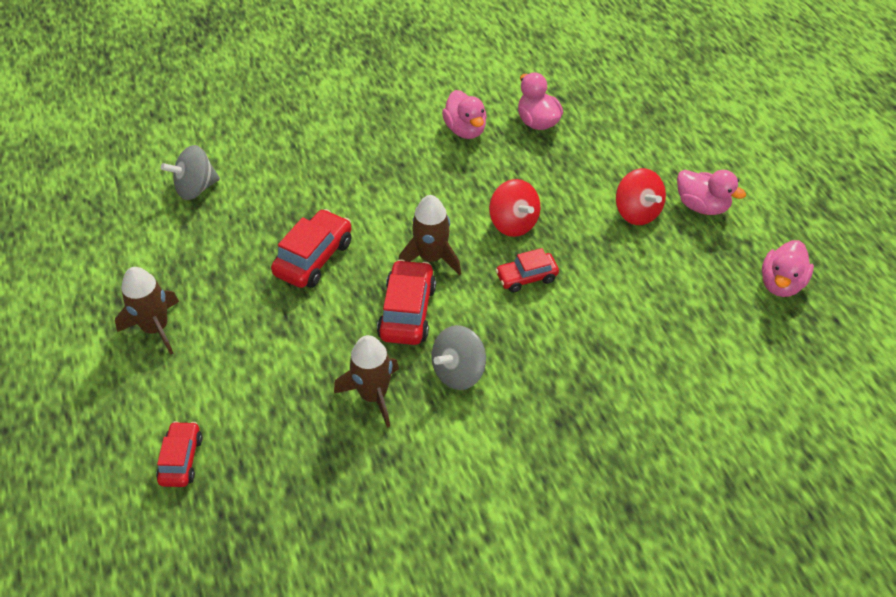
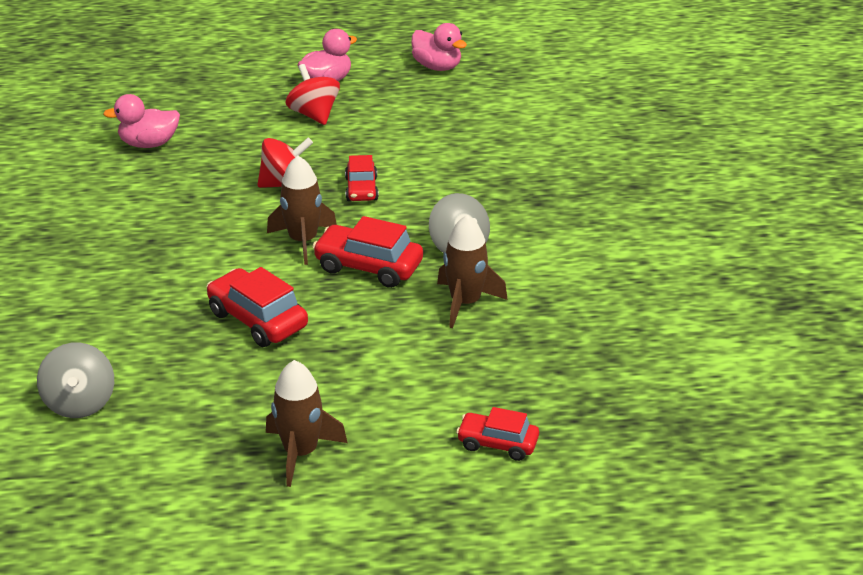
camera: 75 degrees left, 15 degrees down
(465, 130) = (127, 190): pink duck -> none
(637, 212) = (314, 115): red spinning top -> red spinning top turned 105 degrees counterclockwise

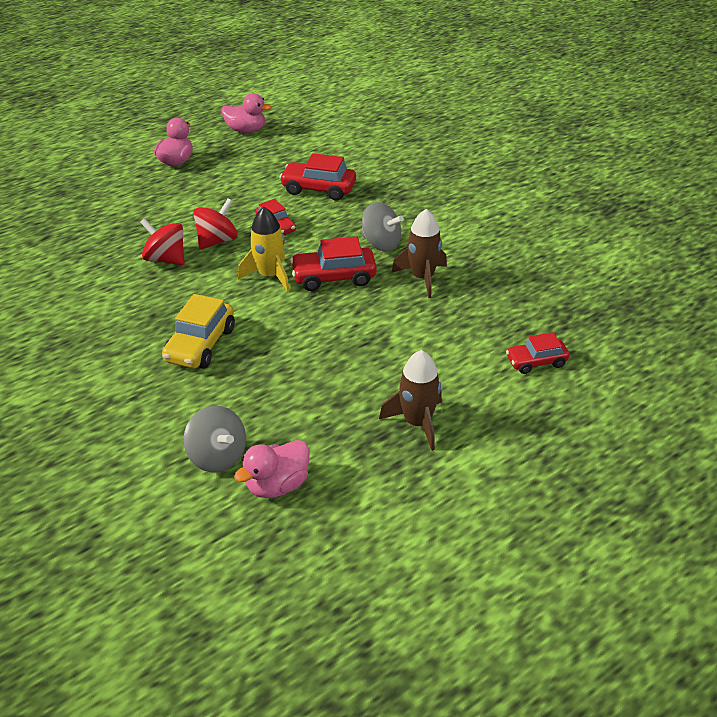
camera: 30 degrees left, 5 degrees up
(149, 144) = (81, 246): pink duck -> pink duck (277, 485)
(166, 288) = (200, 345): none -> yellow car
(257, 320) = (292, 342): red car -> red car (318, 189)
(303, 241) = (270, 275): brown rocket -> yellow rocket
(314, 115) = (190, 187): red spinning top -> red spinning top (166, 259)

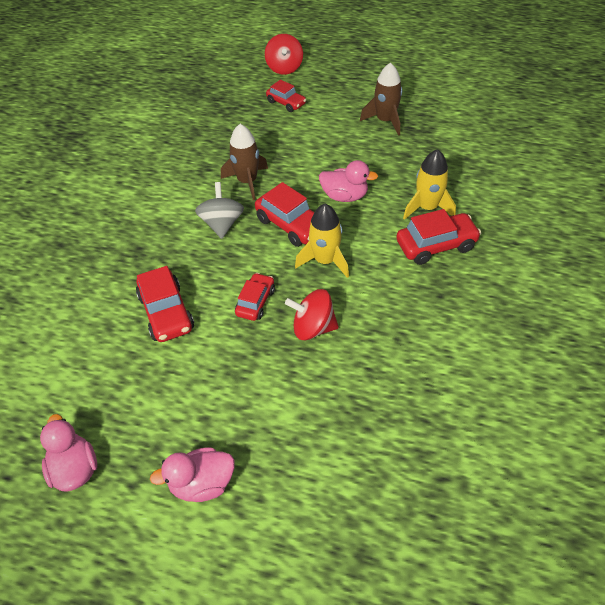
camera: 125 degrees left, 10 degrees up
(166, 259) = (372, 343): red spinning top -> red spinning top (284, 68)
(200, 345) = (436, 245): yellow car -> red car
(218, 456) = (502, 175): grey spinning top -> none
(248, 368) = (427, 208): none -> yellow rocket
(277, 485) = (488, 143): pink duck -> pink duck (344, 196)

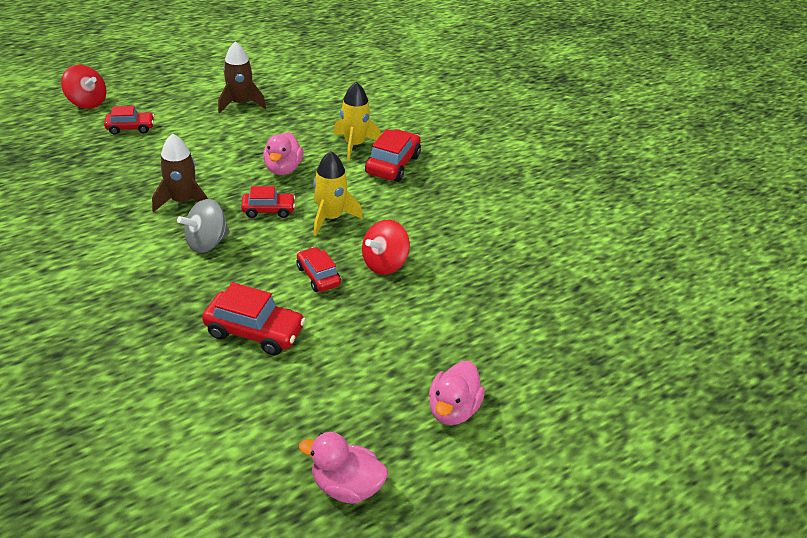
camera: 55 degrees left, 10 degrees down
(222, 224) = (207, 243): grey spinning top -> grey spinning top turned 75 degrees counterclockwise
(291, 225) = (268, 210): red car -> red car, size x0.64
(344, 196) = (283, 169): pink duck -> pink duck turned 135 degrees clockwise

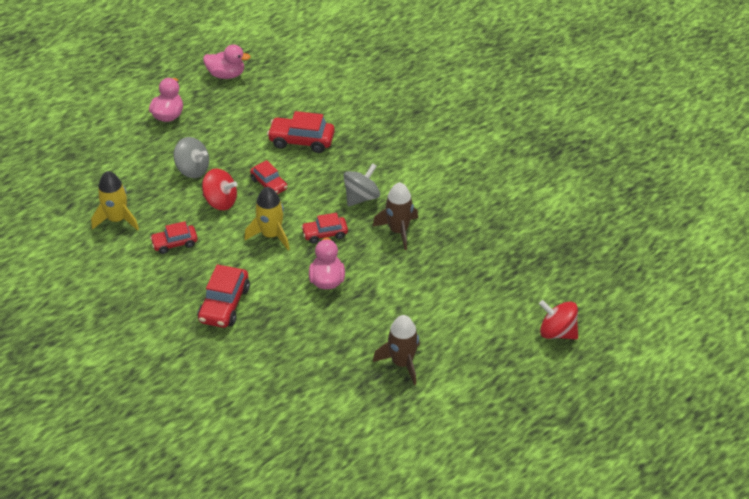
camera: 175 degrees right, 5 degrees up
(130, 128) = (492, 305): red car -> red car (175, 243)
(354, 145) = (266, 324): yellow rocket -> yellow rocket (117, 219)
(384, 263) = (220, 201): red spinning top -> red spinning top turned 75 degrees clockwise
(417, 311) = (193, 170): none -> grey spinning top

